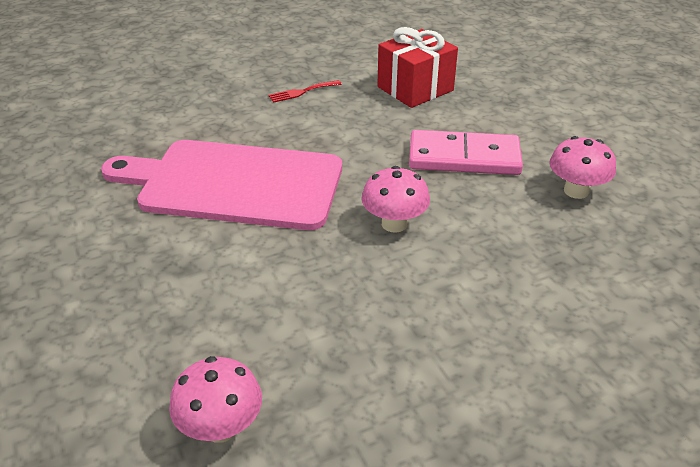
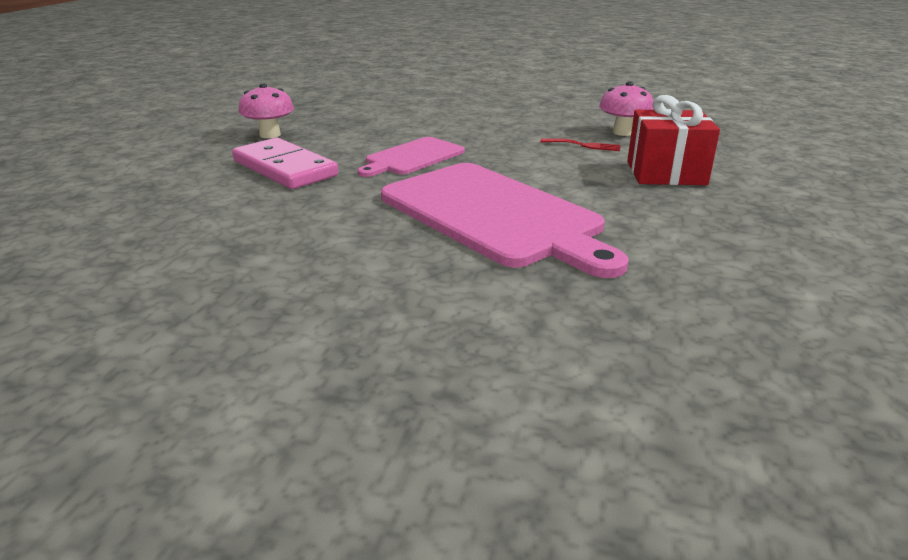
camera: 140 degrees left, 10 degrees down
(302, 92) = (282, 273): red fork -> red fork (584, 145)
(394, 224) = (412, 157): pink mushroom -> pink cutting board
(415, 89) = (176, 226): red gift -> red gift (666, 173)

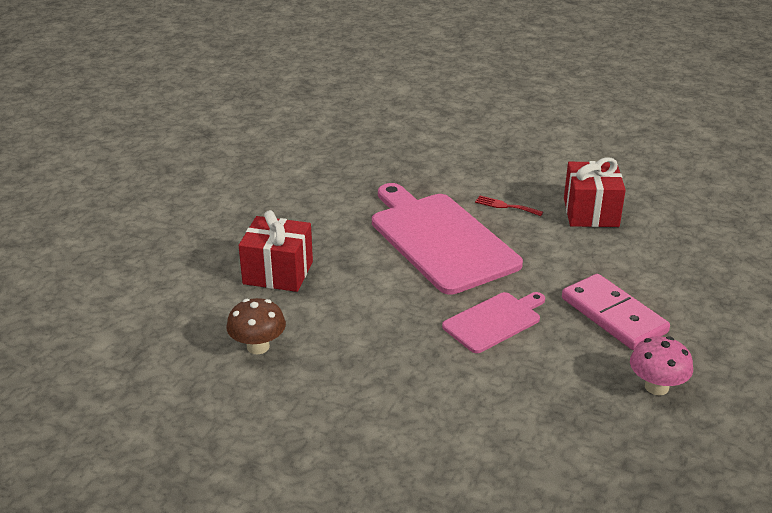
camera: 170 degrees left, 5 degrees up
(258, 268) = (591, 212): none -> red gift
(584, 145) = (317, 324): red fork -> red fork (505, 206)
(623, 132) = (258, 346): pink mushroom -> brown mushroom

